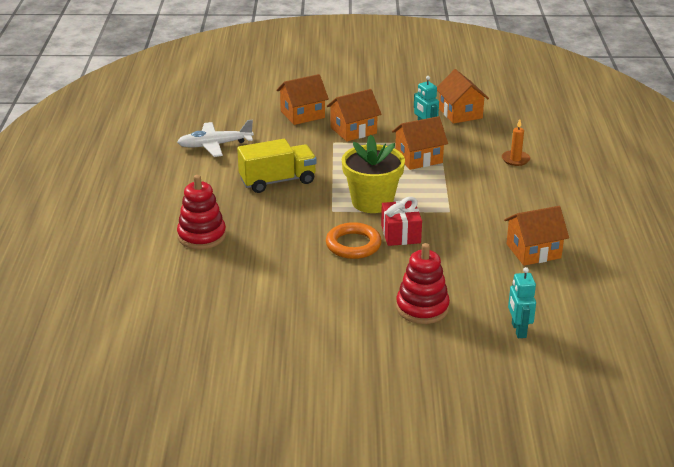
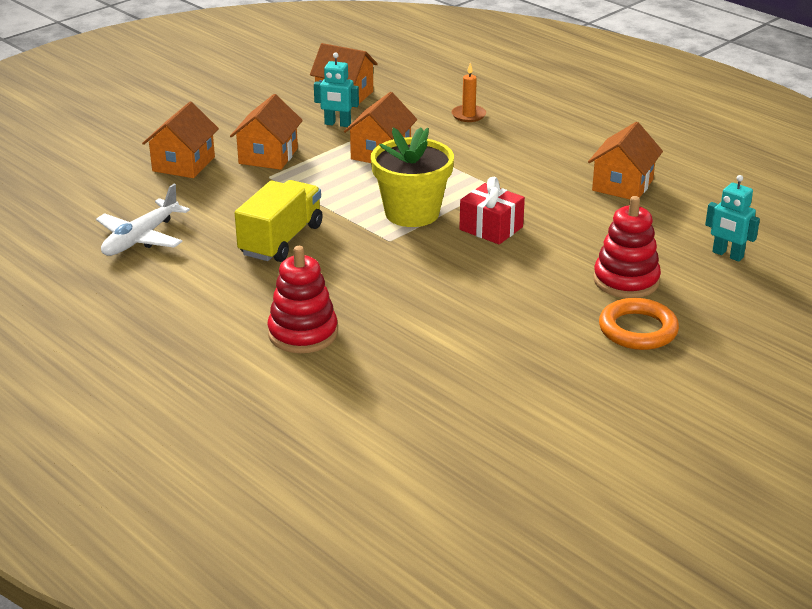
camera: 45 degrees left, 0 degrees up
(353, 245) = (467, 260): orange ring -> orange ring (638, 330)

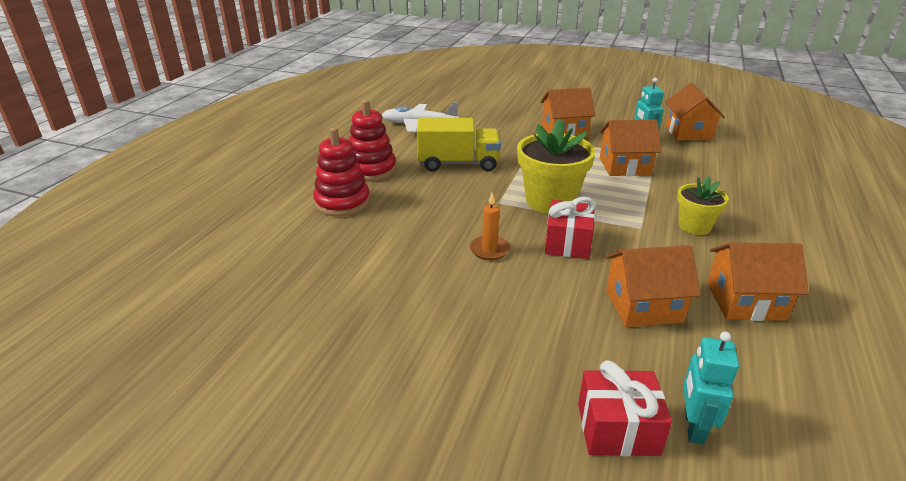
camera: 65 degrees right, 0 degrees up
(183, 164) = (520, 112): orange house -> orange house (643, 306)
(468, 115) = (743, 185): orange candle -> orange candle (489, 250)
(512, 163) = (694, 226): none -> yellow flower pot
(626, 281) = (553, 349): red stacking toy -> red stacking toy (371, 170)
(638, 330) = (463, 382): orange ring -> none
(716, 282) = (618, 429): none -> red gift

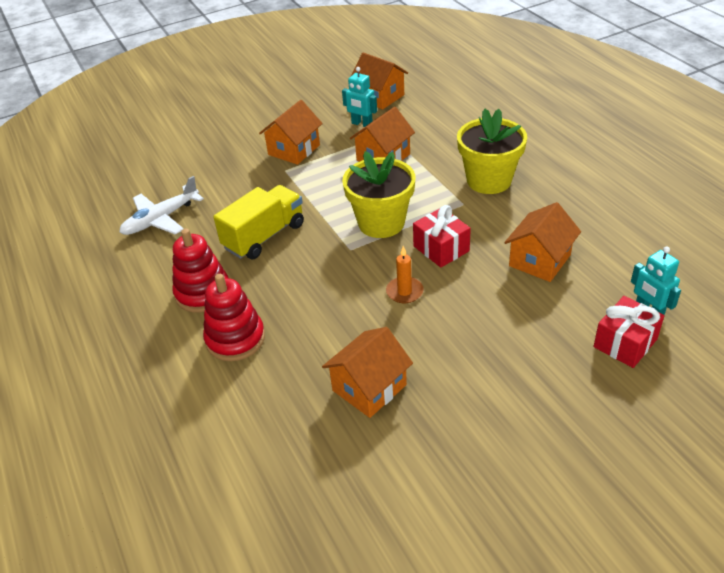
camera: 45 degrees left, 10 degrees up
(694, 226) = (489, 180): yellow flower pot -> yellow flower pot, size x1.70
(745, 301) = (577, 217): orange house -> orange house (369, 388)

